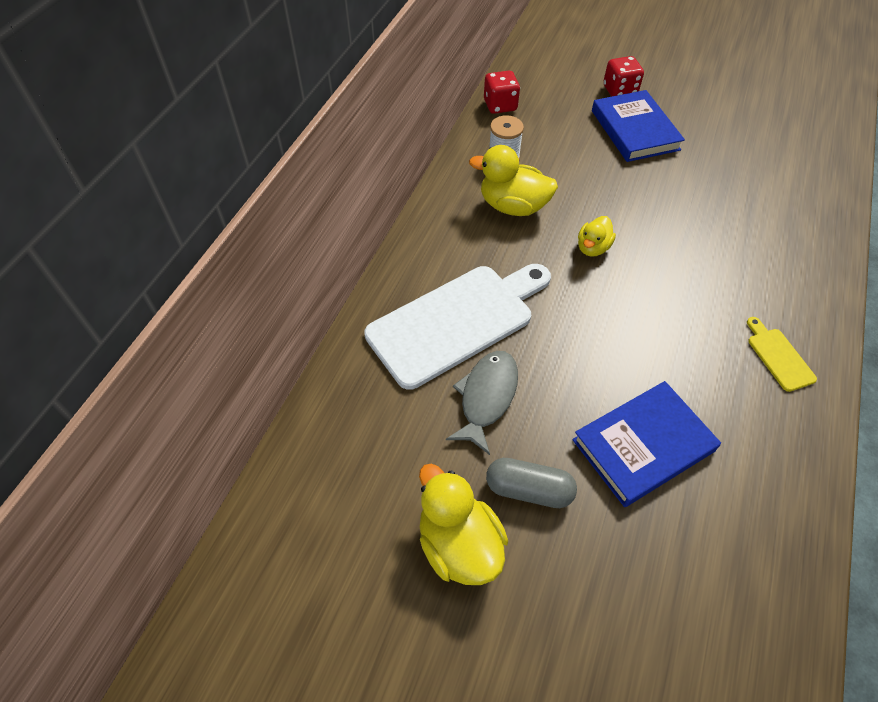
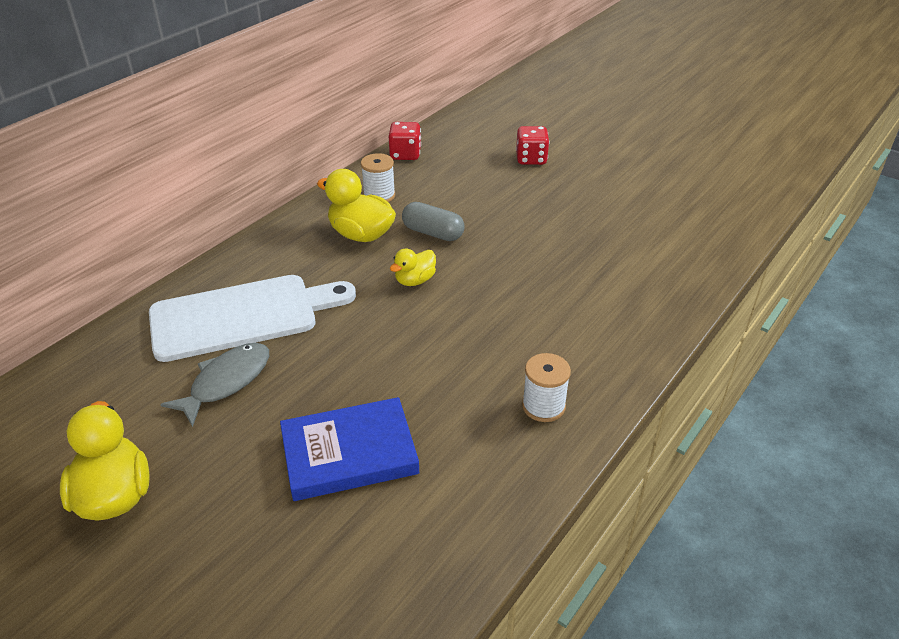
camera: 15 degrees right, 15 degrees down
(529, 489) = (212, 465): grey capsule -> grey capsule (433, 233)
(634, 130) = (524, 192): blue book -> none
(778, 356) = (543, 406): yellow cutting board -> white spool

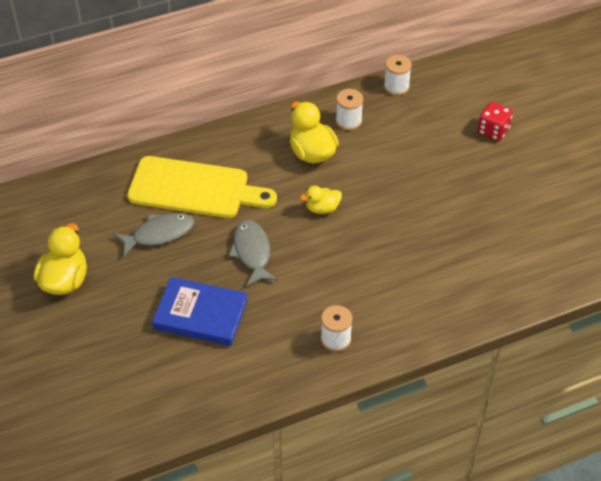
camera: 30 degrees right, 10 degrees up
(242, 316) = (194, 189): white cutting board -> yellow cutting board
(365, 354) = (252, 252): none -> grey fish
(405, 154) = (396, 87): red dice -> white spool
(433, 233) = (363, 172): grey capsule -> none

